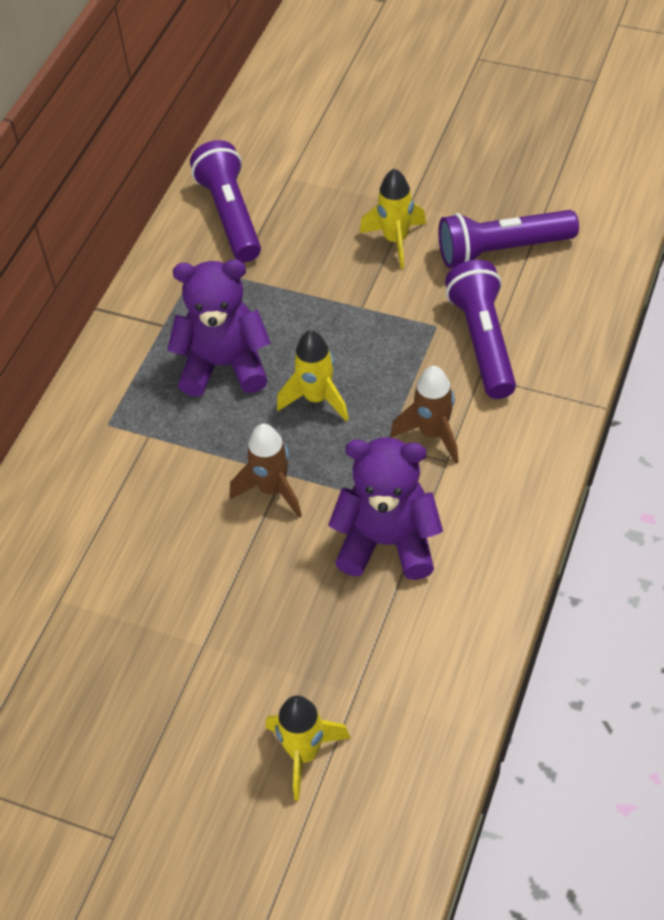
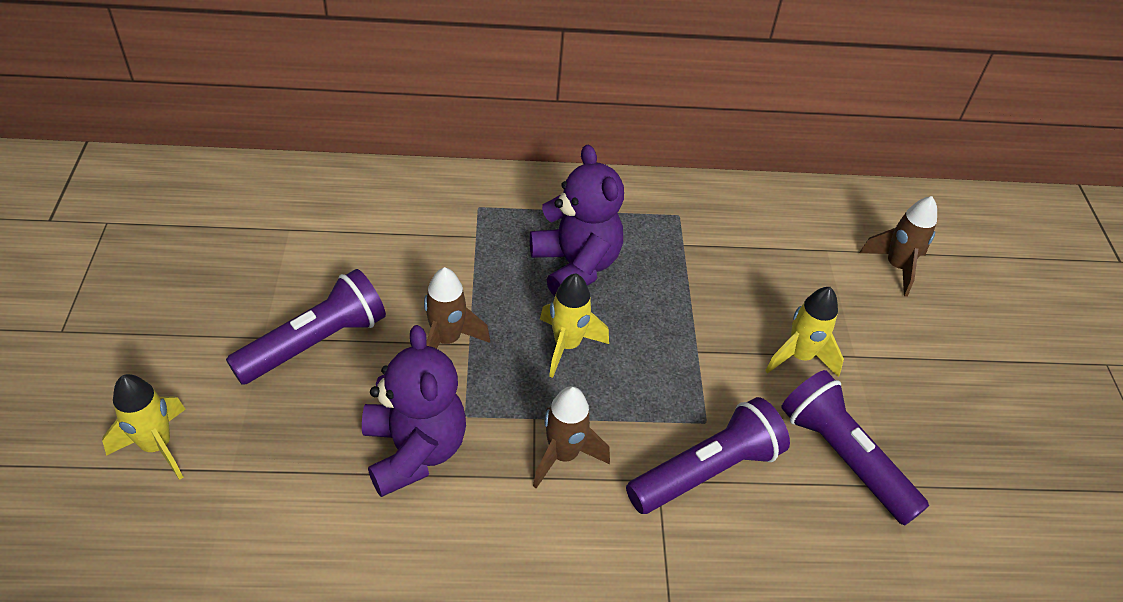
camera: 60 degrees right, 5 degrees down
(230, 215) = (754, 221): purple flashlight -> purple flashlight (315, 343)
(328, 140) = (896, 267): none -> brown rocket

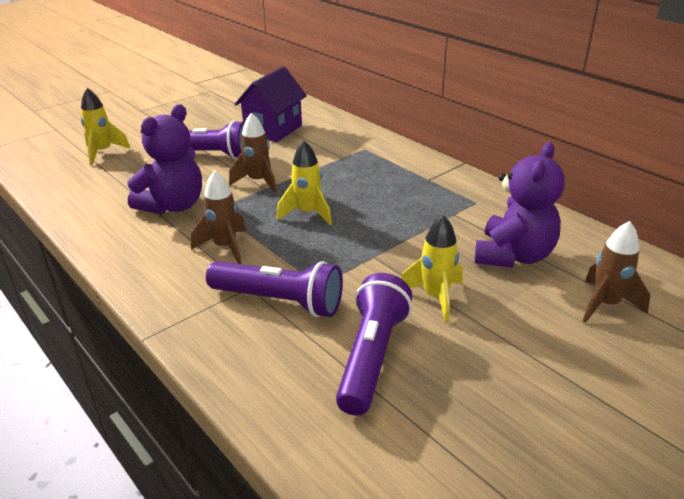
camera: 55 degrees right, 15 degrees down
(328, 244) = (273, 130): none -> purple house
(575, 266) = (371, 190): purple teddy bear -> purple teddy bear (513, 256)

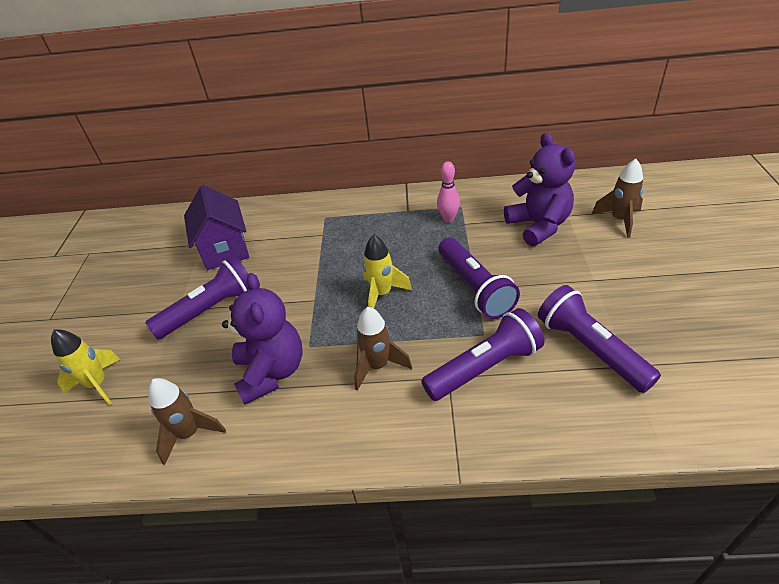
camera: 45 degrees left, 10 degrees up
(258, 182) = (299, 299): brown rocket -> brown rocket (189, 433)
(373, 255) = (474, 287): none -> purple flashlight
(435, 297) = (551, 284): yellow rocket -> none
(447, 203) = (448, 219): none -> pink bowling pin

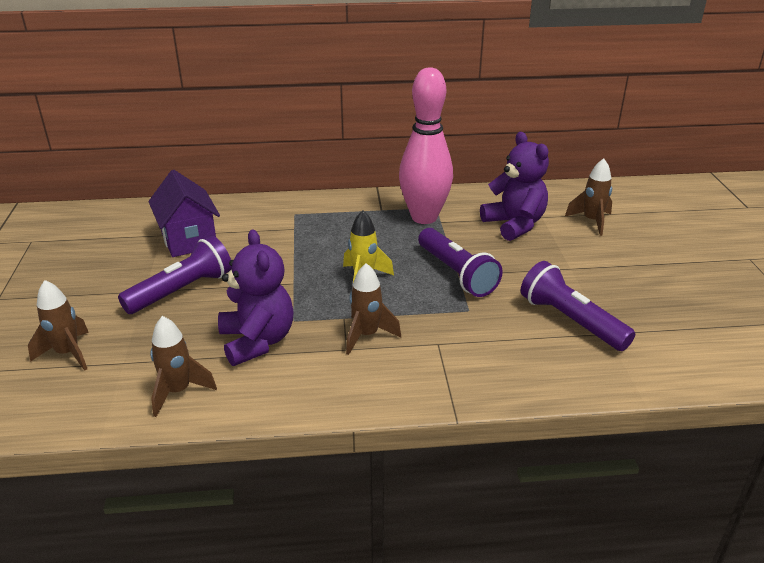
camera: 10 degrees left, 10 degrees down
(98, 384) = (68, 353): yellow rocket -> brown rocket
(448, 219) = (424, 217): pink bowling pin -> pink bowling pin, size x2.29
(484, 367) = (472, 335): purple flashlight -> none

